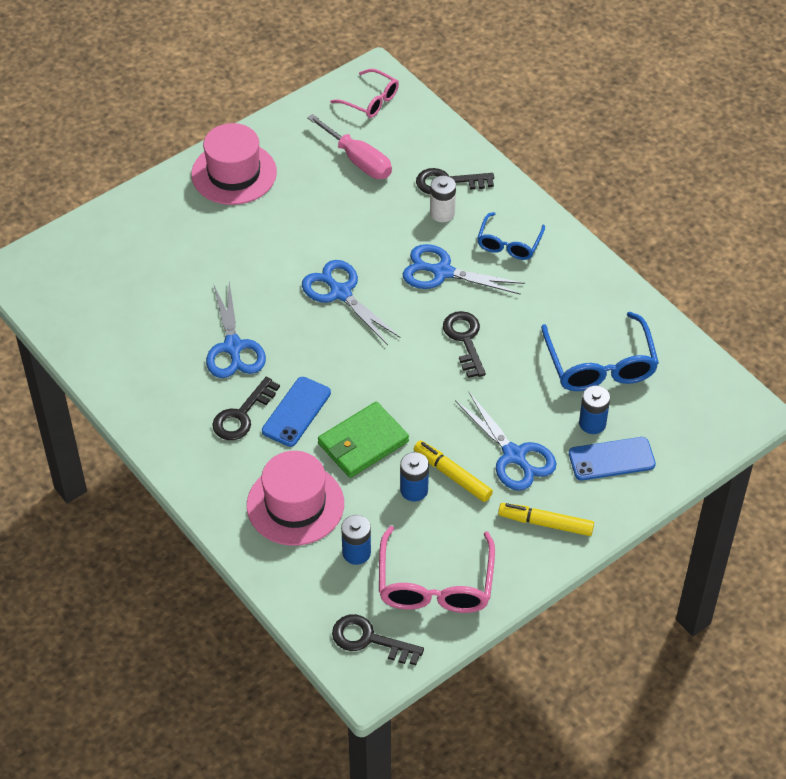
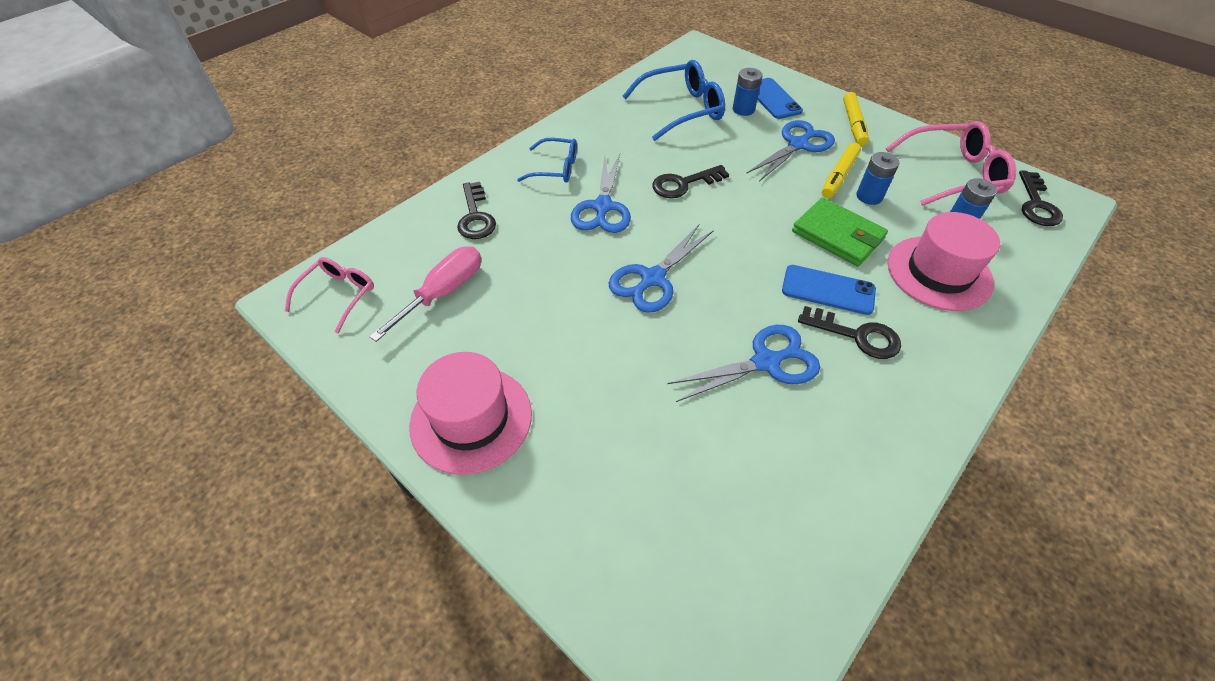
camera: 100 degrees left, 0 degrees up
(442, 213) = (521, 216): white battery -> none

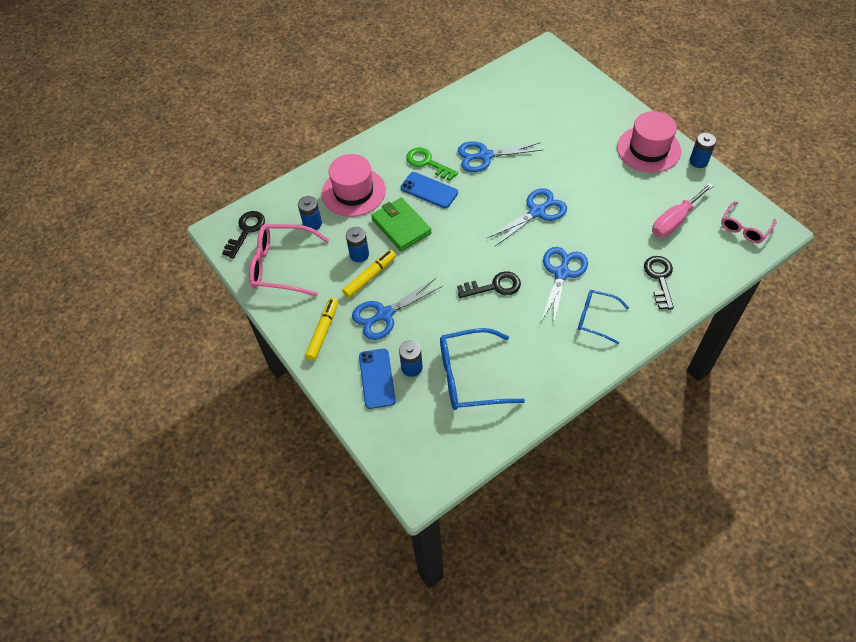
camera: 165 degrees left, 5 degrees up
(381, 405) = (698, 161): none -> blue battery
(857, 335) = (427, 163): black key -> green key

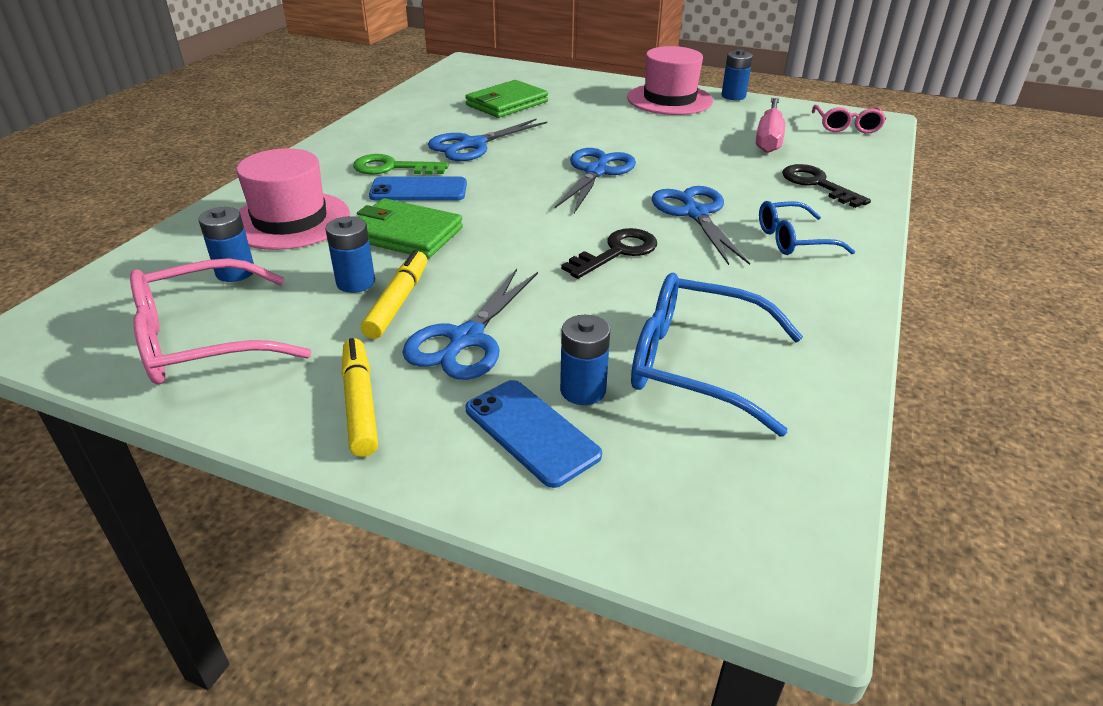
camera: 35 degrees left, 20 degrees down
(246, 231) = (92, 317): black key -> none
(470, 376) = (695, 364): blue glasses -> blue glasses turned 60 degrees clockwise
(536, 115) = (507, 103): none -> green wallet

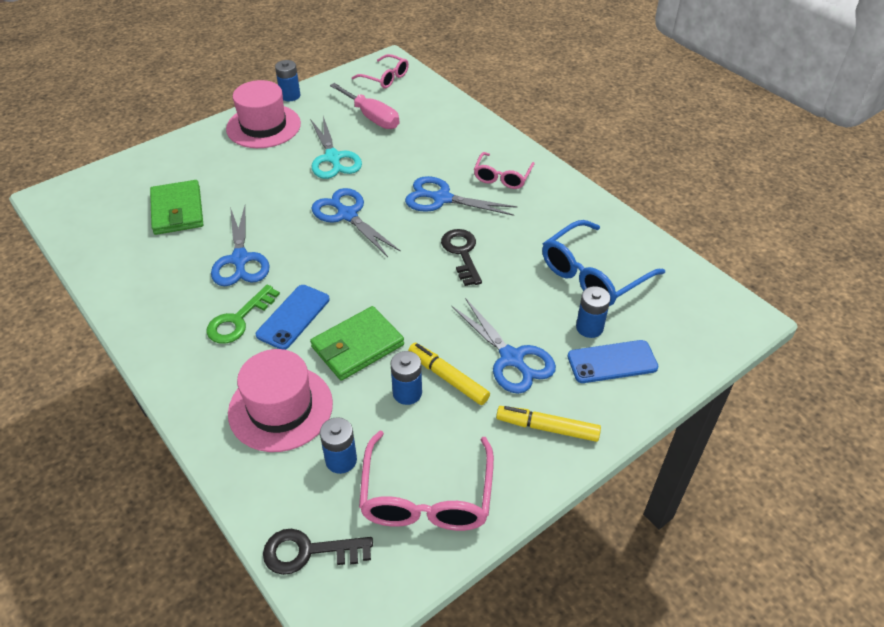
camera: 60 degrees left, 10 degrees up
(673, 140) = (333, 158): none -> turquoise scissors
(793, 240) = (502, 177): blue glasses -> pink glasses
(817, 184) = (448, 132): black key -> black key (308, 552)

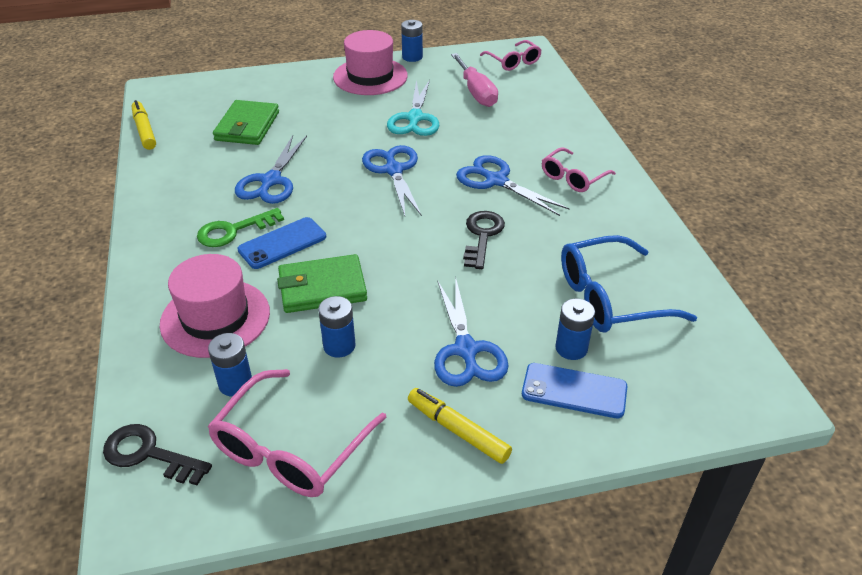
camera: 25 degrees right, 5 degrees down
(448, 378) = (388, 346): yellow marker -> yellow marker (144, 131)

